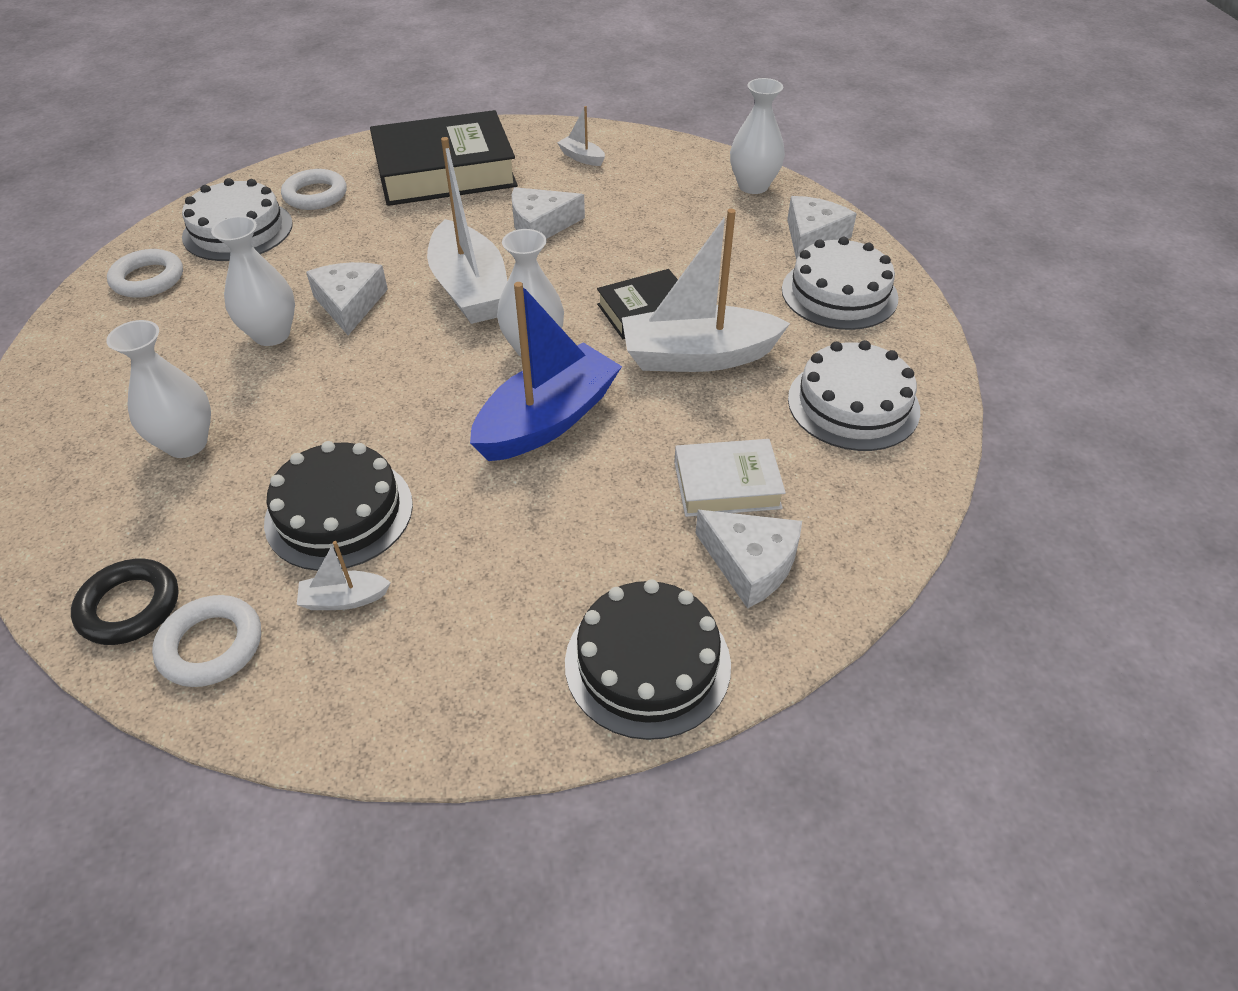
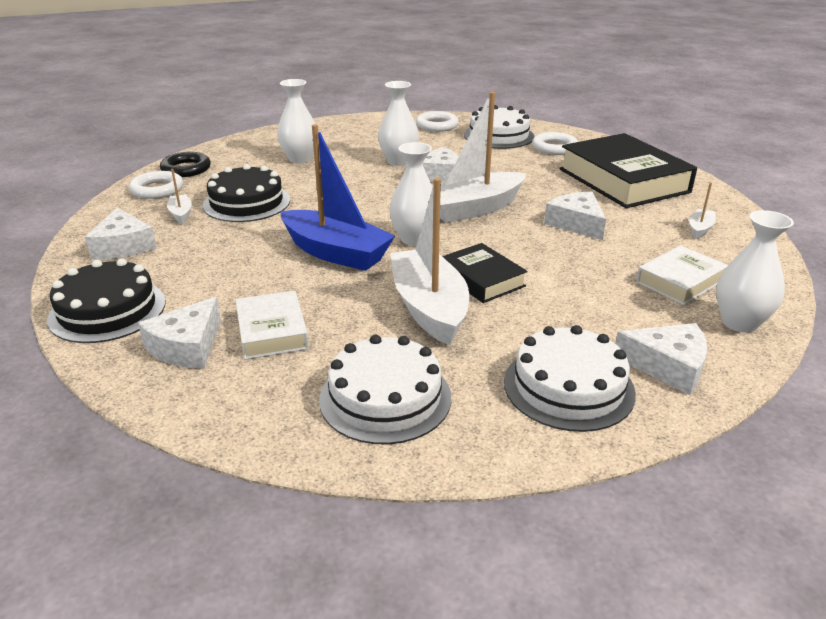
camera: 80 degrees right, 15 degrees down
(440, 670) = (123, 246): none -> white cheese
(679, 195) = (680, 281): none -> white book

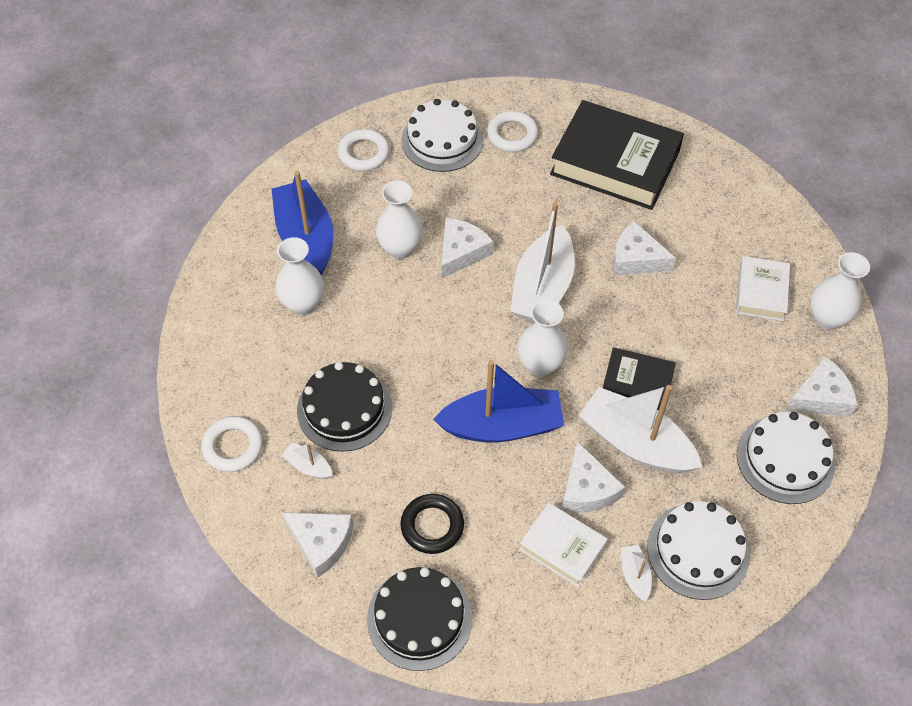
camera: 40 degrees left, 25 degrees up
(186, 169) = (213, 395): black ring -> black ring (432, 526)
(187, 346) = (526, 606): white cheese -> white cheese (587, 489)
(347, 139) = (306, 237): none -> blue boat
(700, 229) = (724, 208): white boat -> white boat (635, 575)

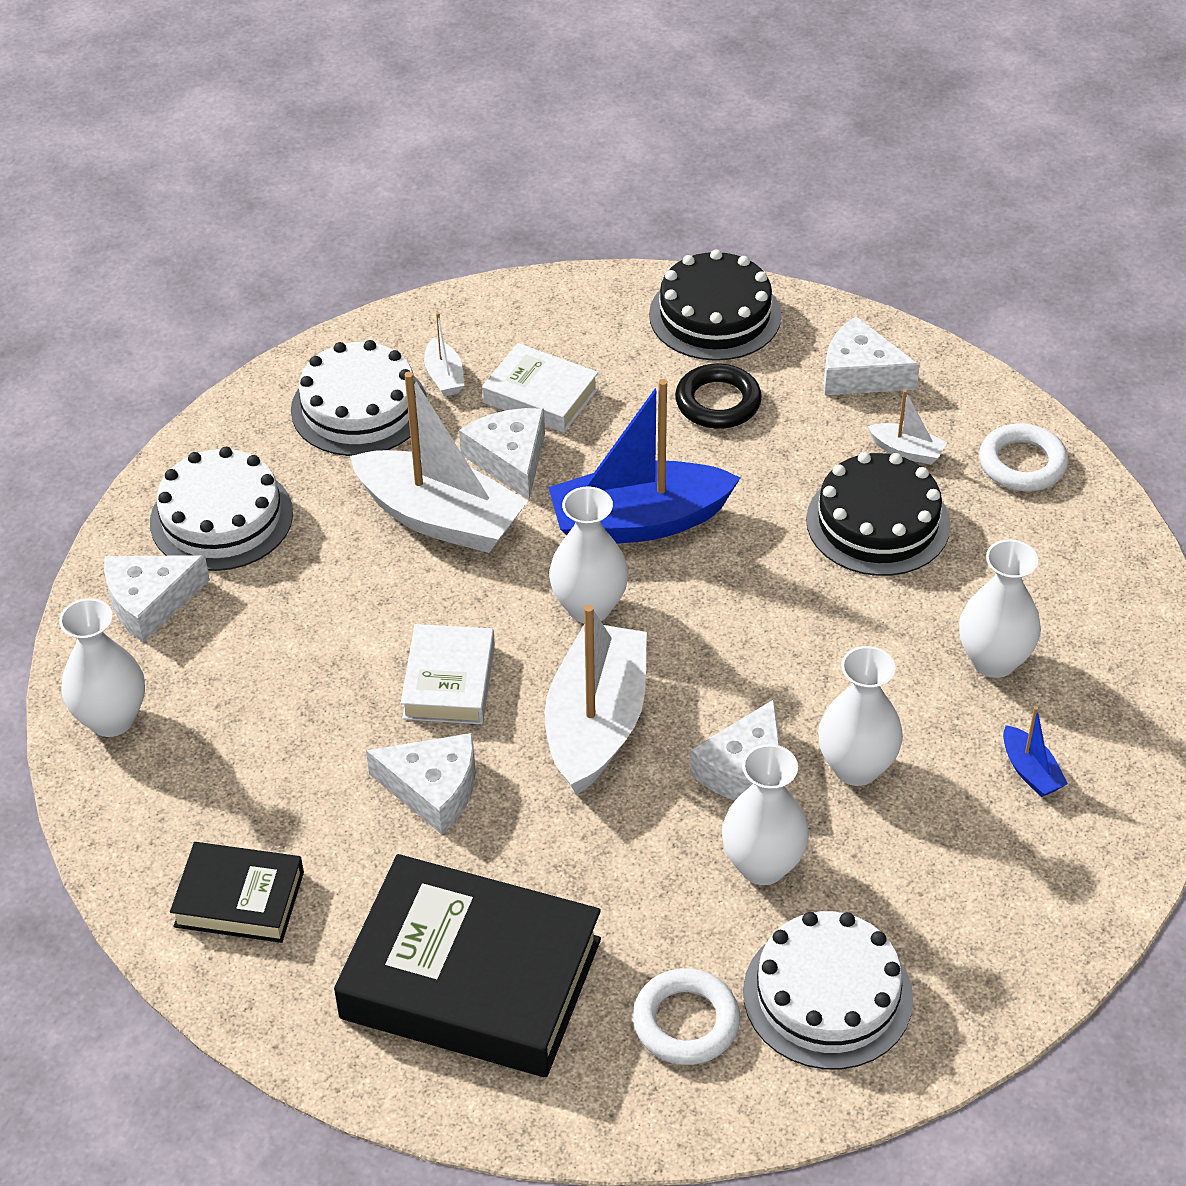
camera: 175 degrees right, 10 degrees down
(306, 237) = (1030, 771): blue boat -> blue boat, size x0.43
(363, 153) = (977, 948): white ring -> none
(462, 202) = (762, 865): none -> white vase
(637, 383) = (436, 595): black book -> black book (239, 899)
(761, 292) = (217, 751): white book -> white book (449, 682)

